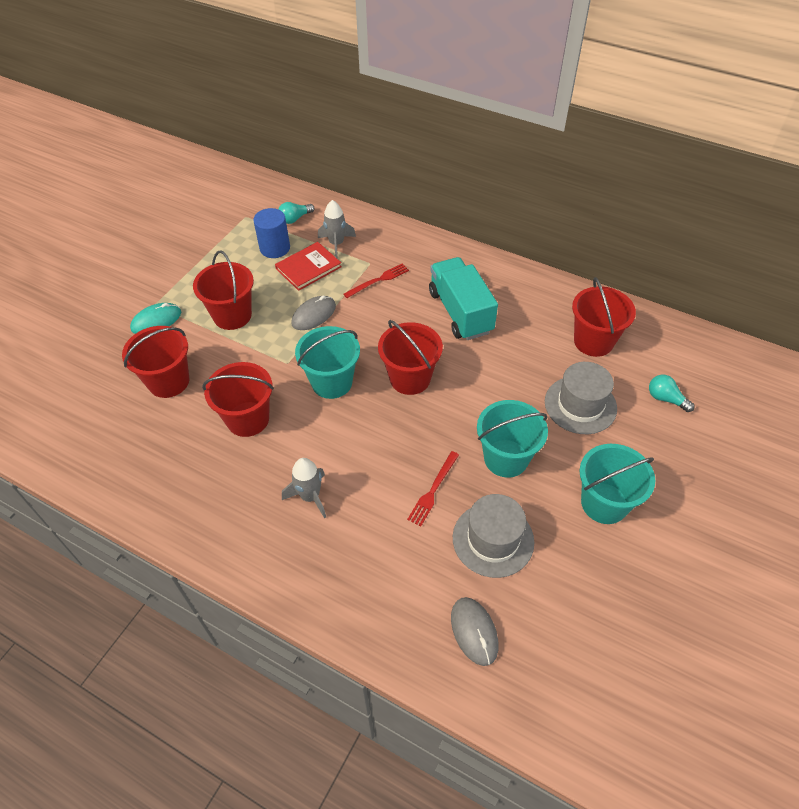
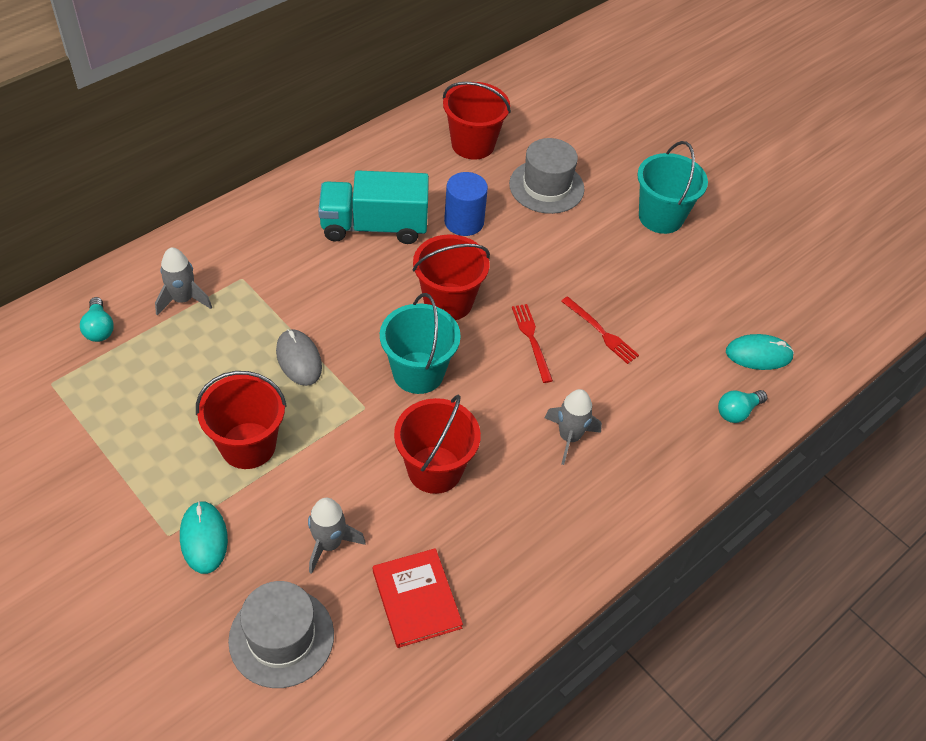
camera: 75 degrees left, 0 degrees up
(168, 381) = (329, 544): red bucket -> grey rocket
(275, 248) = (145, 366): blue cylinder -> blue cylinder (464, 222)
(308, 268) = (209, 341): red book -> red book (416, 599)
(378, 280) = (278, 280): red fork -> red fork (531, 340)
(474, 631) = (758, 354): grey mouse -> turquoise mouse
(493, 539) = (671, 307): grey hat -> grey hat (281, 637)
(506, 458) = (585, 264): turquoise bucket -> none
(665, 399) = (566, 129): turquoise light bulb -> turquoise light bulb (737, 412)

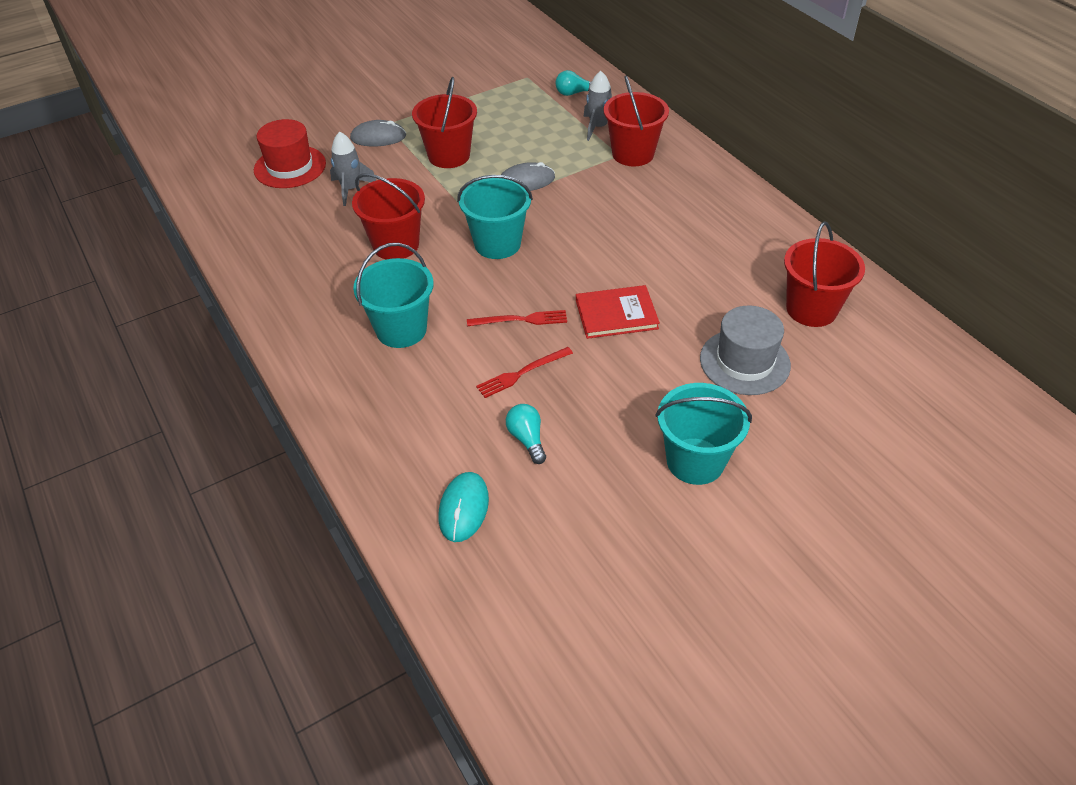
camera: 105 degrees right, 5 degrees down
(204, 538) = (378, 137): turquoise mouse -> grey mouse
(281, 637) = (290, 167): grey hat -> red hat
(374, 226) = (680, 230): turquoise truck -> none
(416, 599) = (288, 227): red book -> red book (616, 314)
(448, 302) = (577, 269): red bucket -> red bucket (633, 154)
(464, 222) = (686, 290): blue cylinder -> none
(569, 437) = (401, 329): grey rocket -> turquoise bucket
(737, 412) = (391, 467): turquoise light bulb -> turquoise light bulb (527, 439)

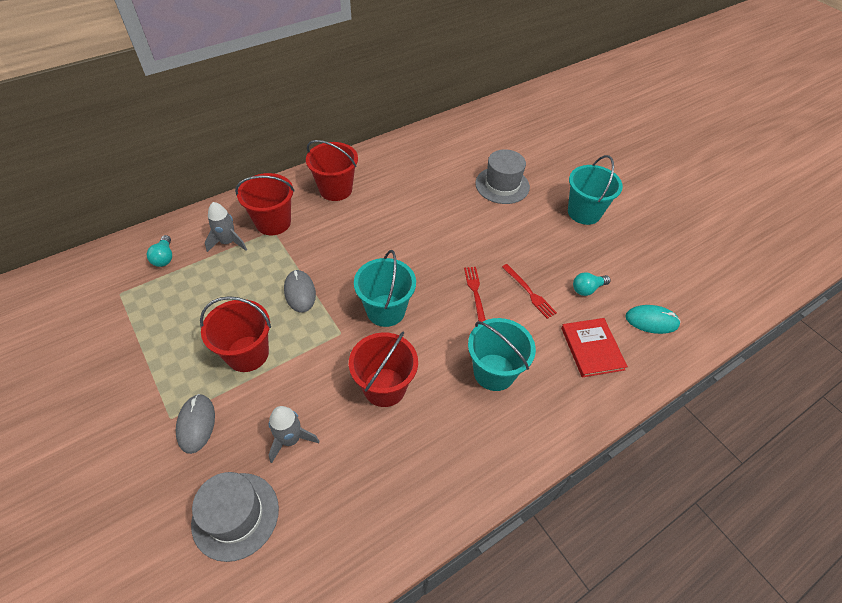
camera: 95 degrees left, 5 degrees up
(290, 167) = (235, 515): red hat -> grey hat
(616, 314) = (465, 241): red book -> red book (592, 348)
(811, 309) = (453, 153): red bucket -> red bucket (335, 189)

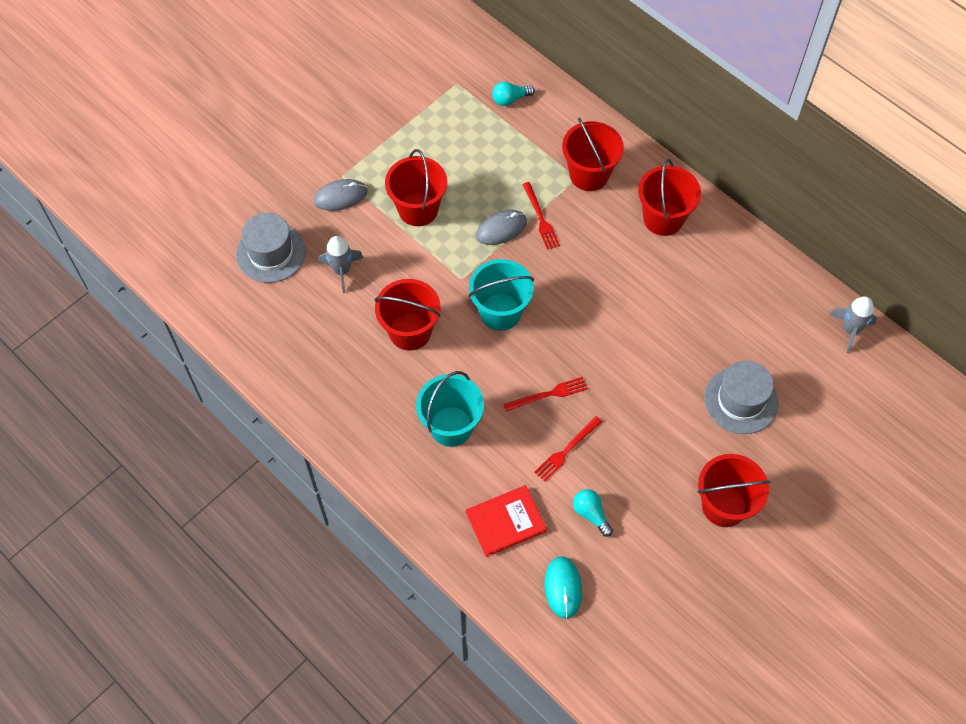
camera: 80 degrees right, 10 degrees up
(228, 242) = (547, 144): grey rocket -> grey rocket (850, 330)
(301, 262) = (540, 218): none -> red fork
(584, 212) = (724, 505): turquoise bucket -> red bucket

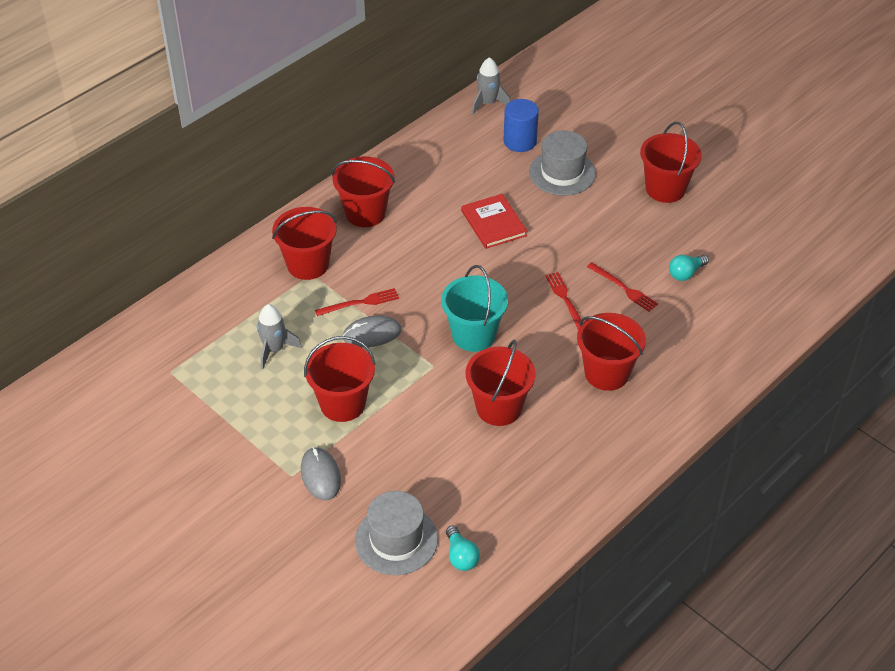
camera: 90 degrees left, 15 degrees down
(342, 271) = (422, 470): grey rocket -> grey rocket (274, 350)
(451, 426) = (606, 373): turquoise bucket -> red bucket
(501, 229) = (372, 334): grey mouse -> grey mouse turned 75 degrees counterclockwise
(505, 522) = (702, 332): red book -> red book (493, 223)
(510, 99) = (200, 325): turquoise light bulb -> turquoise light bulb (461, 556)
(563, 588) = (760, 293): turquoise mouse -> none
(789, 360) = (520, 141): none -> blue cylinder

